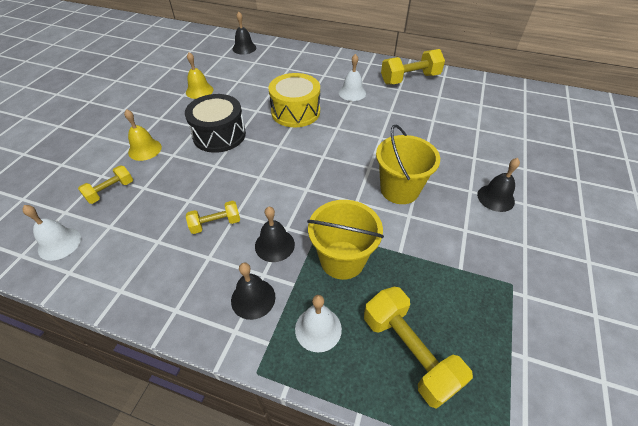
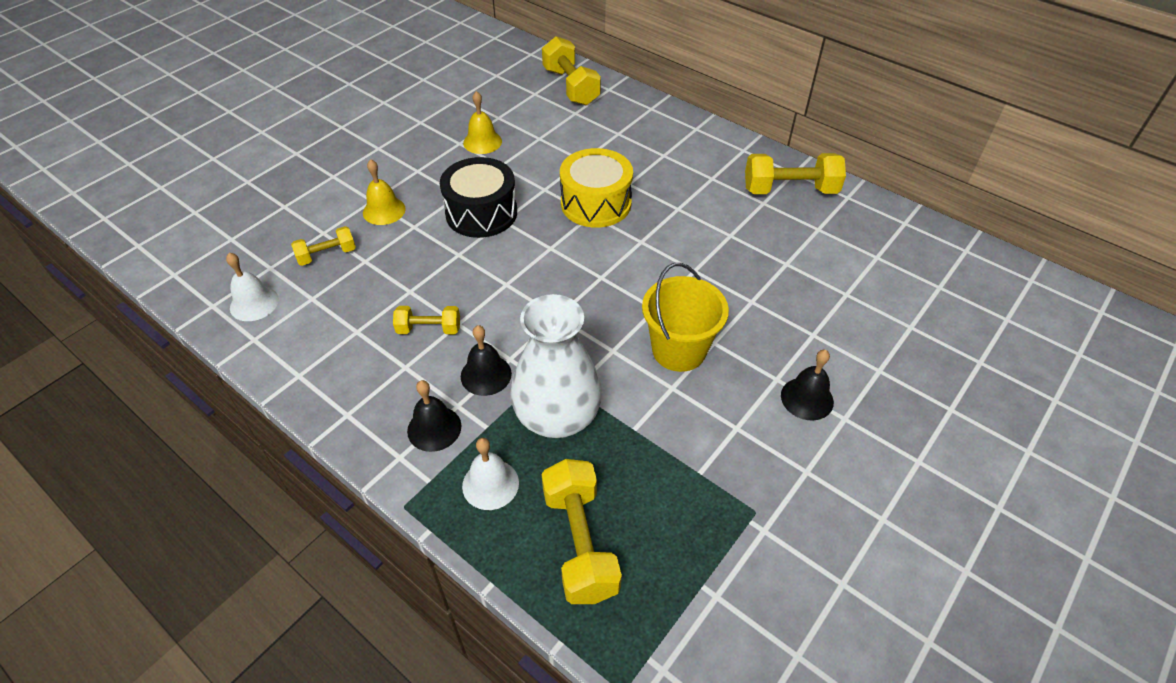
camera: 20 degrees right, 0 degrees up
(244, 48) = (571, 86): black bell -> yellow dumbbell
(342, 260) = (557, 416): yellow bucket -> white vase
(352, 93) = (690, 193): white bell -> none

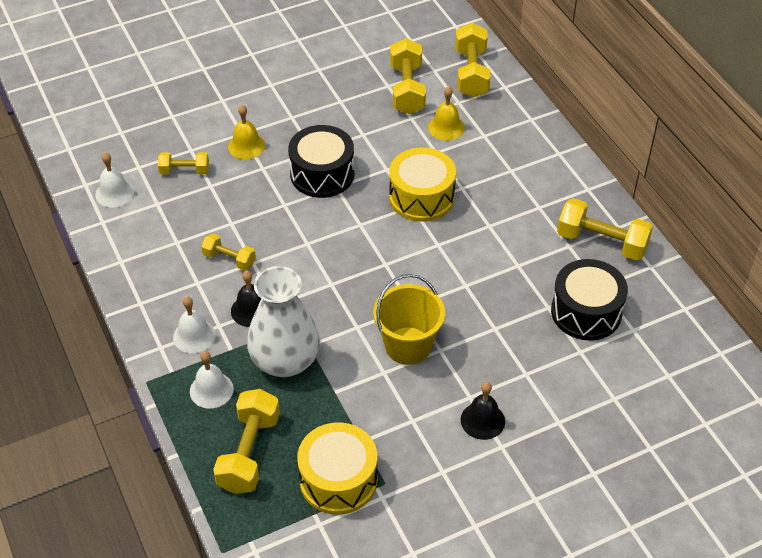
camera: 25 degrees right, 0 degrees up
(434, 428) = (194, 336): black bell -> white bell
(482, 142) = (360, 106): yellow bell -> yellow bell (446, 127)
(519, 115) = (407, 89): none -> yellow dumbbell
(703, 530) = (338, 480): none -> yellow drum
(823, 255) = (586, 312): none -> black drum

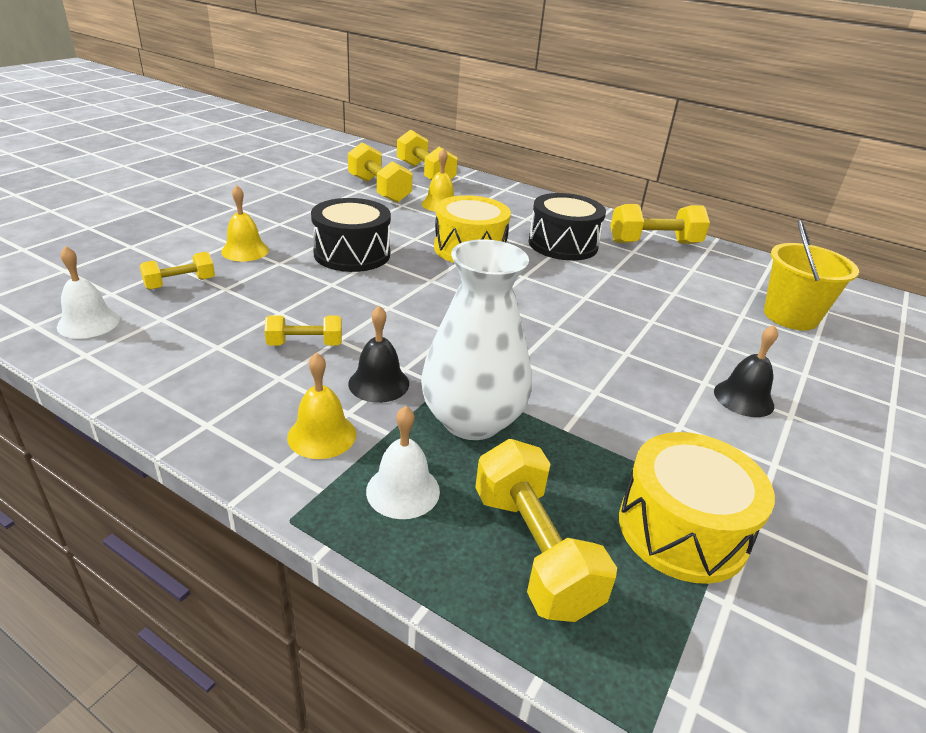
camera: 35 degrees left, 15 degrees down
(194, 336) = (322, 435): white bell -> yellow bell
(408, 346) = (591, 359): yellow bucket -> yellow bucket (790, 316)
(586, 312) = (706, 288): black drum -> black drum (563, 244)

